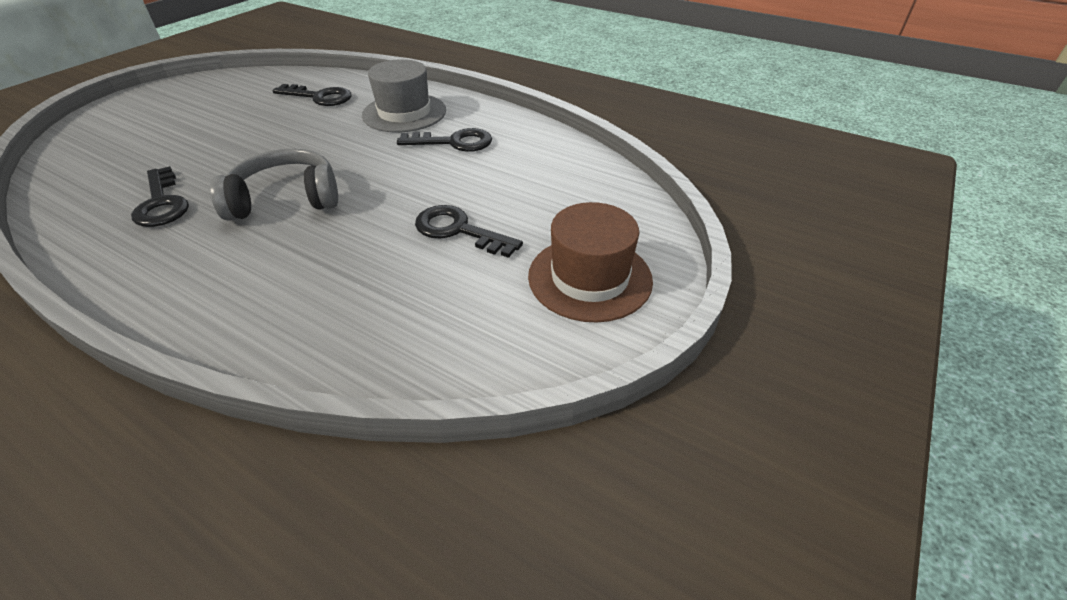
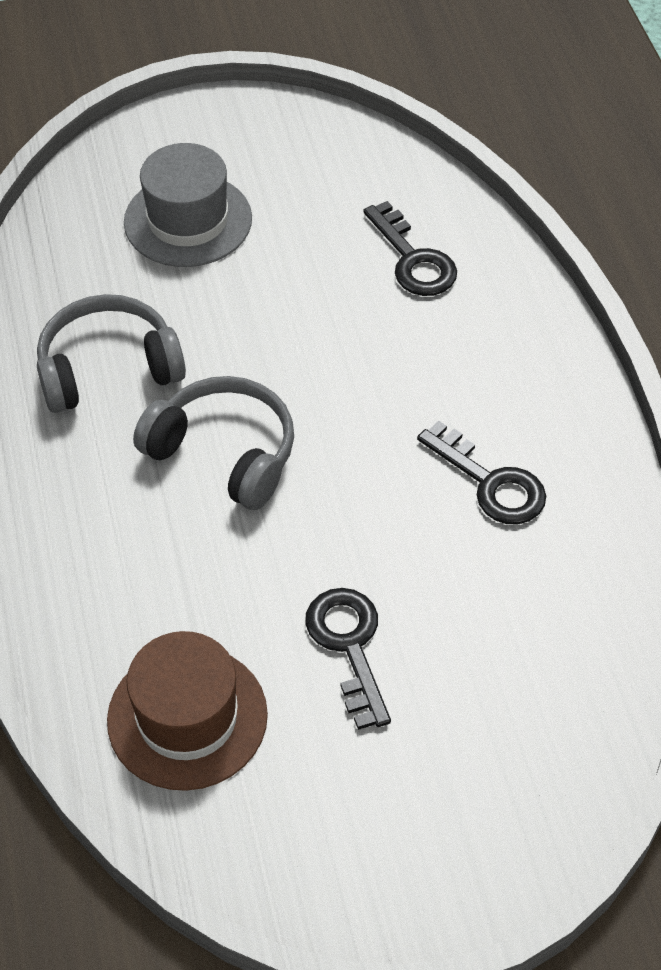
camera: 45 degrees right, 10 degrees up
(161, 203) = (108, 369): black key -> grey headphones
(404, 113) = (487, 372): grey hat -> grey hat (188, 220)
(590, 278) = (409, 826): brown hat -> brown hat (187, 717)

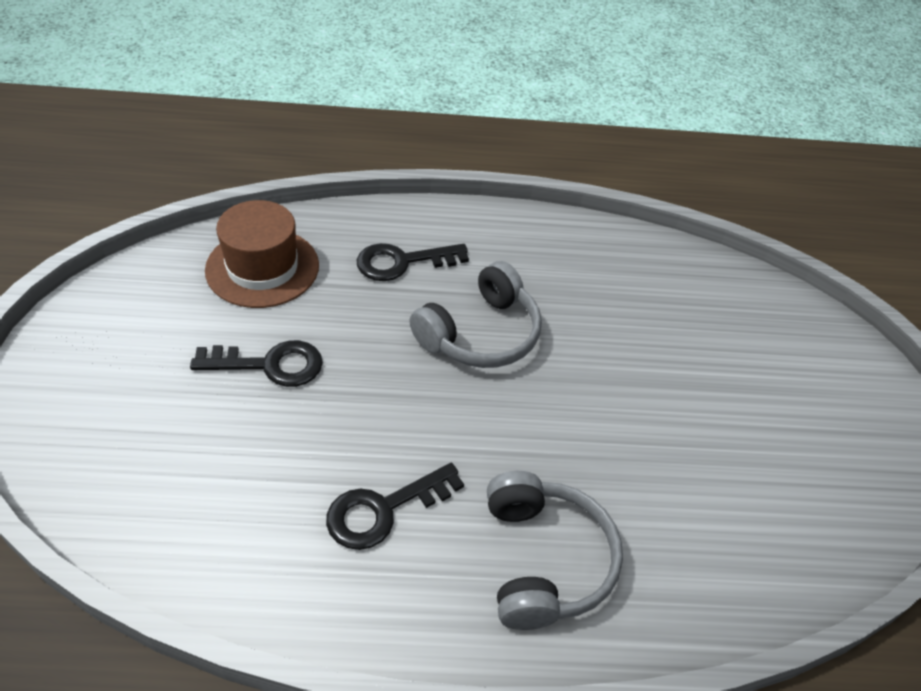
camera: 100 degrees right, 5 degrees down
(108, 369) = (584, 286): grey headphones -> grey headphones (543, 560)
(188, 220) = (748, 366): grey hat -> none
(413, 259) = (682, 531): black key -> black key (402, 262)

